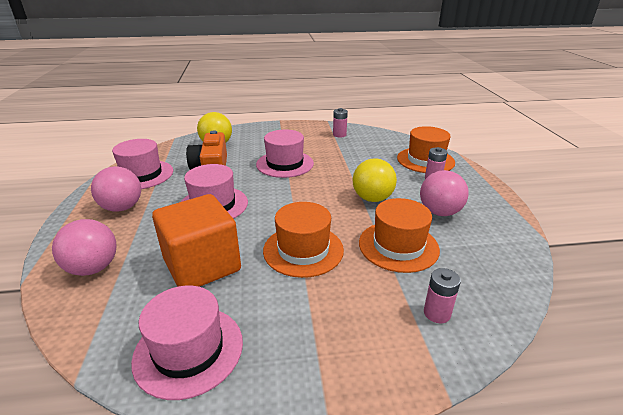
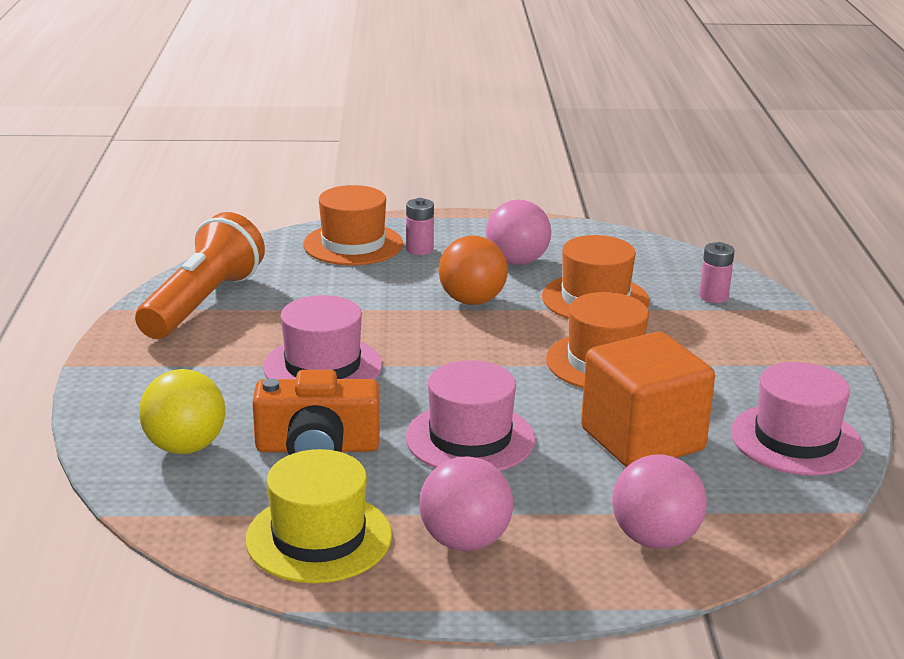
camera: 85 degrees left, 5 degrees down
(142, 175) = (319, 537): pink hat -> yellow hat
(339, 135) = (203, 303): pink battery -> orange flashlight
(372, 198) = (472, 301): yellow ball -> orange ball

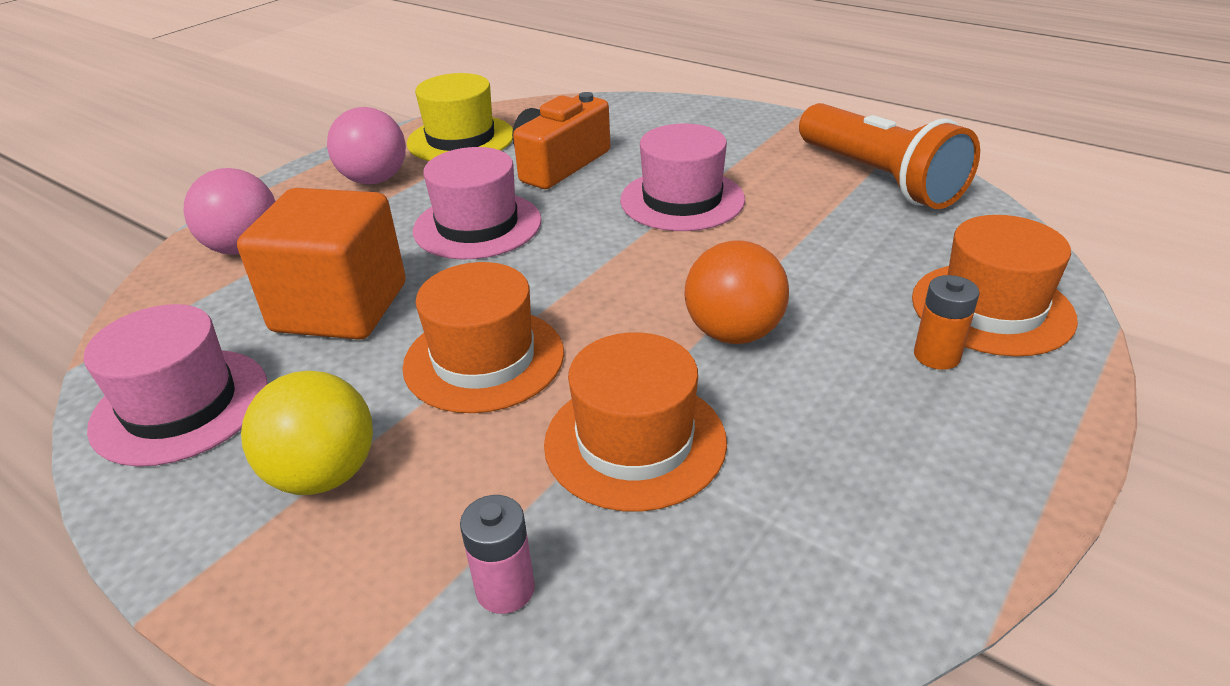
camera: 130 degrees right, 10 degrees up
(185, 447) = (627, 124): yellow ball -> yellow ball (324, 475)
(419, 249) = (936, 356): pink battery -> orange battery
(517, 261) = (826, 429): pink ball -> none

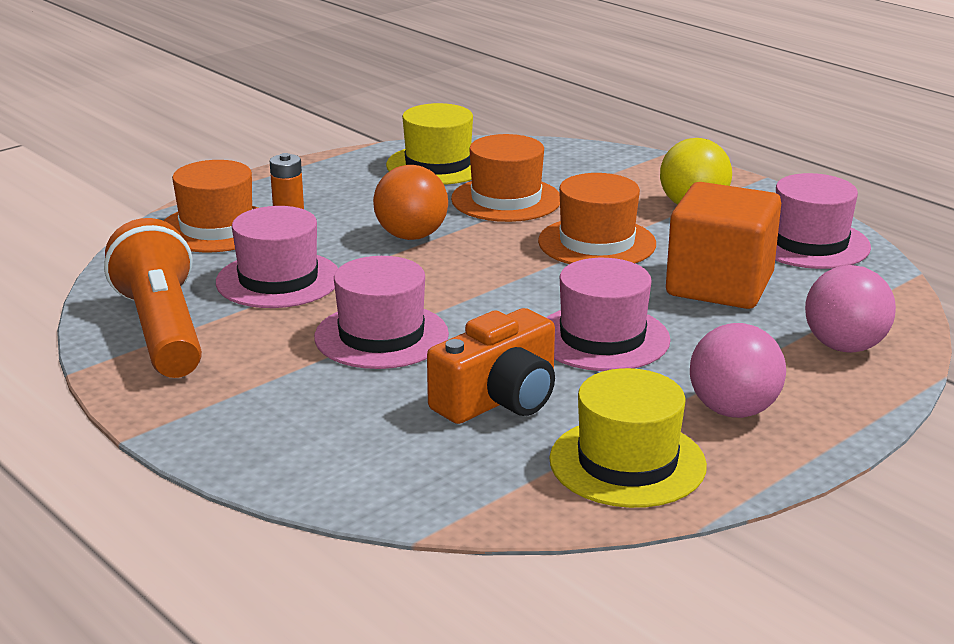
camera: 170 degrees left, 10 degrees down
(505, 589) = (587, 167): pink battery -> none
(802, 540) = (438, 165): none -> yellow hat
(833, 244) = (278, 280): none -> pink hat

